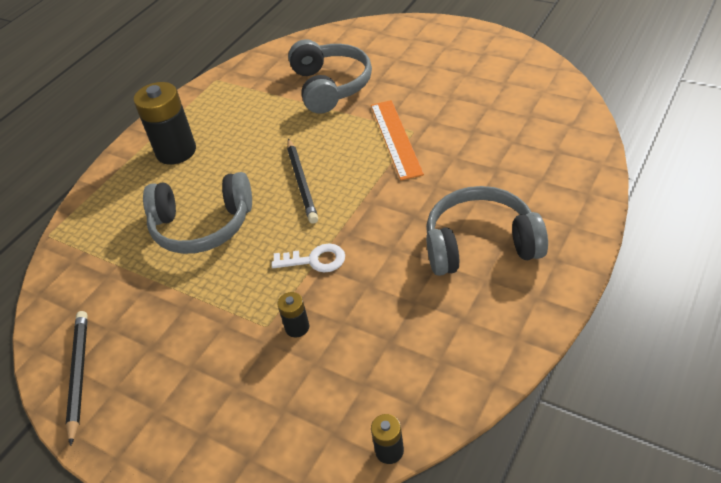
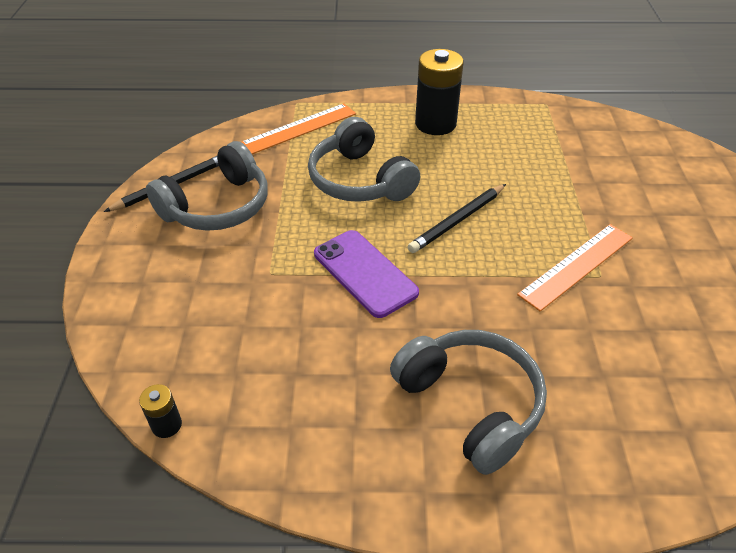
camera: 55 degrees right, 0 degrees up
(90, 245) = (299, 128): none -> orange ruler
(297, 327) = (278, 295): black battery -> none
(315, 260) = (365, 273): white key -> purple phone
(330, 86) = (610, 182): grey headphones -> grey headphones (217, 206)

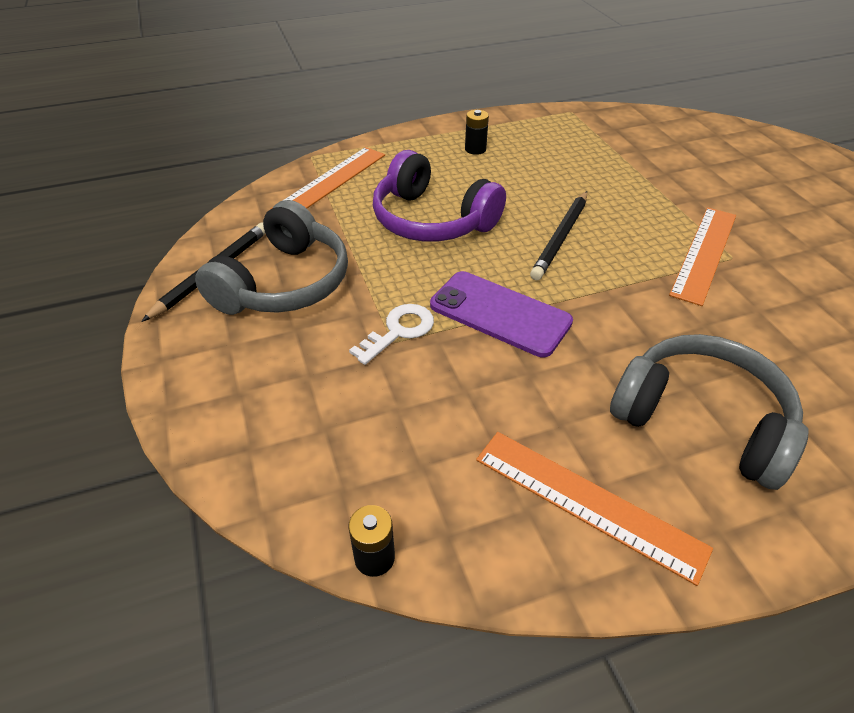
camera: 20 degrees left, 0 degrees up
(278, 266) = (398, 331): none -> white key
(337, 437) = (587, 502): none -> orange ruler
(359, 180) = (432, 220): grey headphones -> purple headphones
(435, 124) = (475, 149): black battery -> black battery, size x0.47

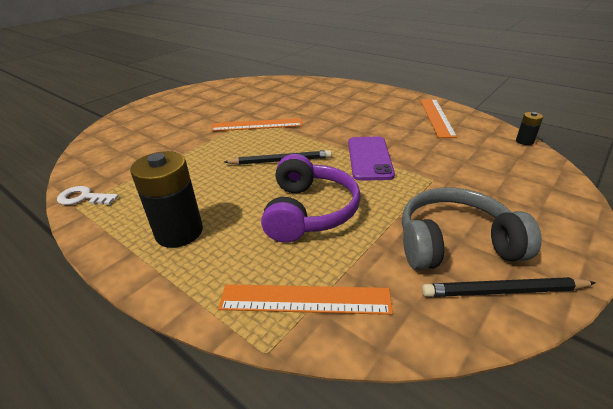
camera: 120 degrees left, 10 degrees down
(398, 331) = (424, 180): white key -> white key (84, 198)
(475, 149) = (179, 232): black battery -> black battery, size x2.14
(702, 420) = (370, 109): grey headphones -> none

